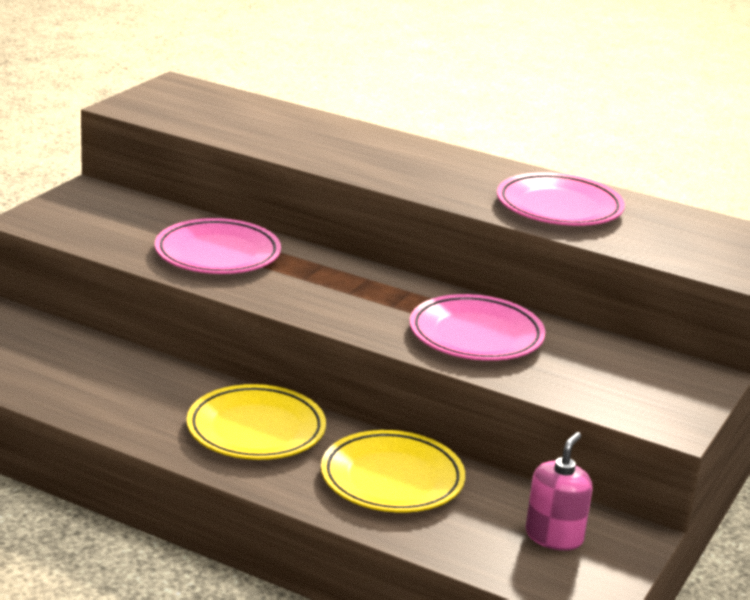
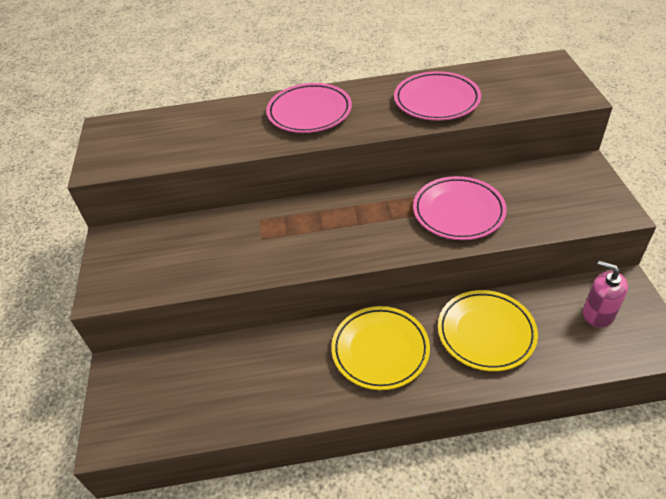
camera: 30 degrees left, 20 degrees up
(217, 254) = (252, 243): pink plate -> pink plate (309, 112)
(554, 536) = (598, 313): pink soap dispenser -> pink soap dispenser turned 45 degrees counterclockwise

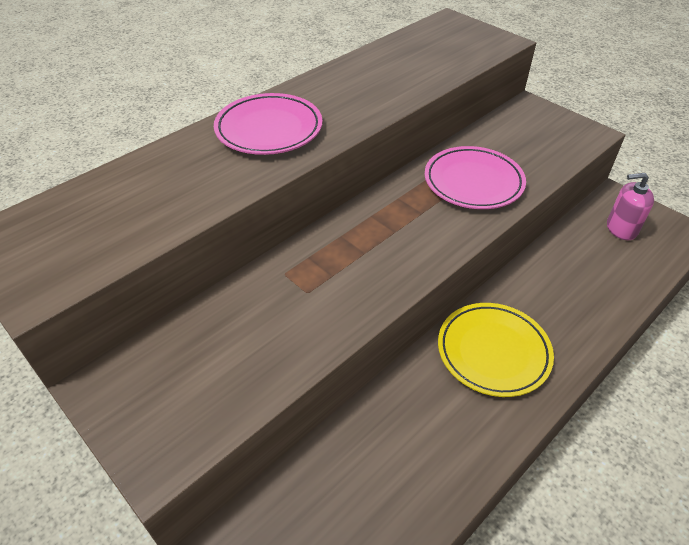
camera: 40 degrees left, 0 degrees up
(436, 101) = (388, 79): pink plate -> none
(486, 333) = (561, 287): yellow plate -> none

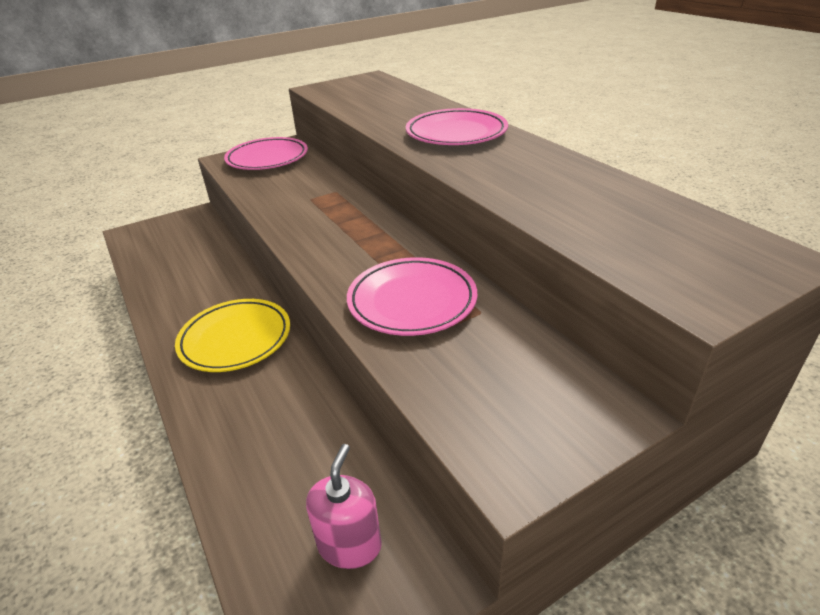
camera: 105 degrees right, 10 degrees down
(167, 389) = (267, 159): none -> pink plate

